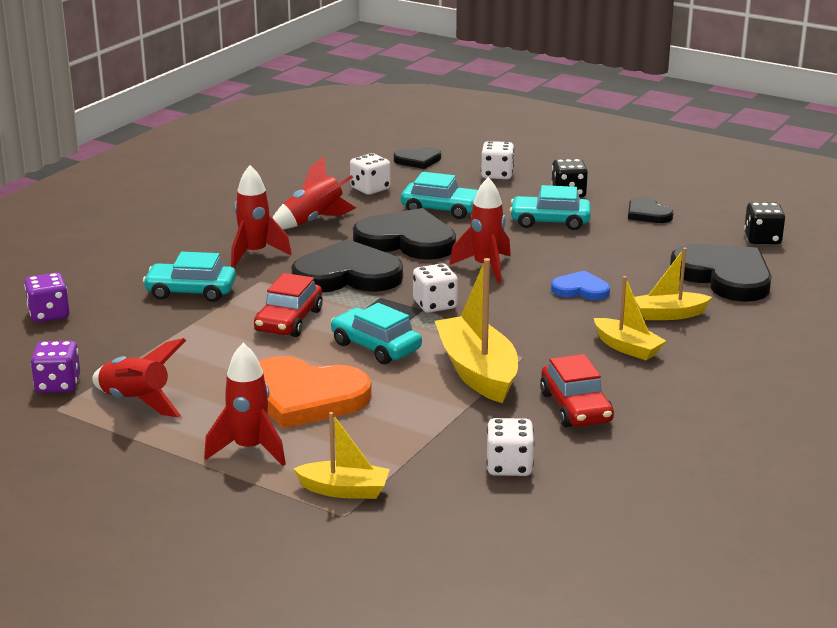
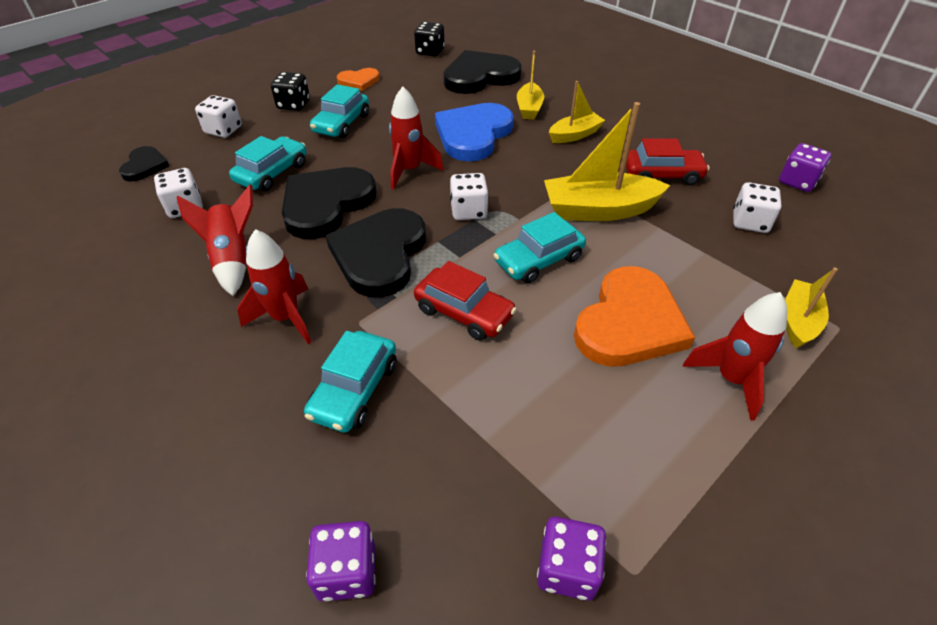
camera: 75 degrees left, 20 degrees up
(136, 402) = (625, 475): red rocket -> none
(580, 289) = (473, 135): blue heart -> blue heart, size x1.92
(626, 505) = (797, 181): none -> purple dice
(647, 213) = (359, 81): black heart -> orange heart

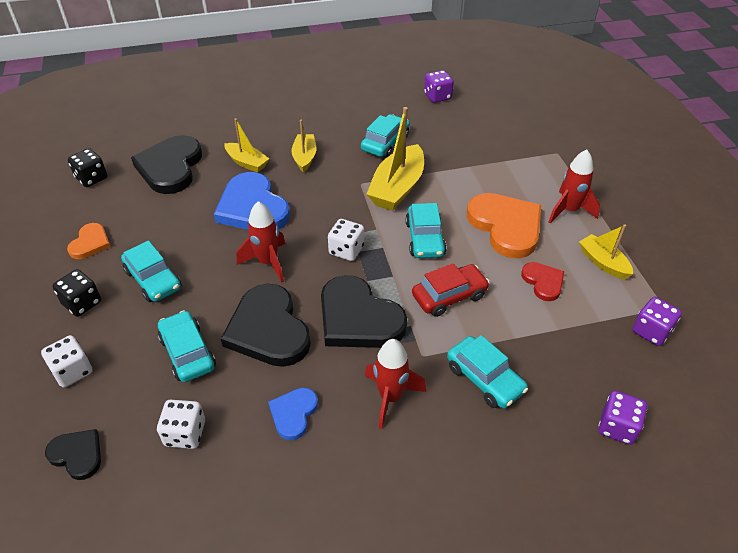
camera: 60 degrees left, 0 degrees up
(233, 259) = (293, 414): red rocket -> blue heart
(561, 395) = (543, 282): none -> red heart
(662, 175) = (385, 143): red car -> turquoise car
(749, 222) = (457, 134): white dice -> none
(798, 321) = (544, 164): yellow boat -> yellow boat (603, 263)

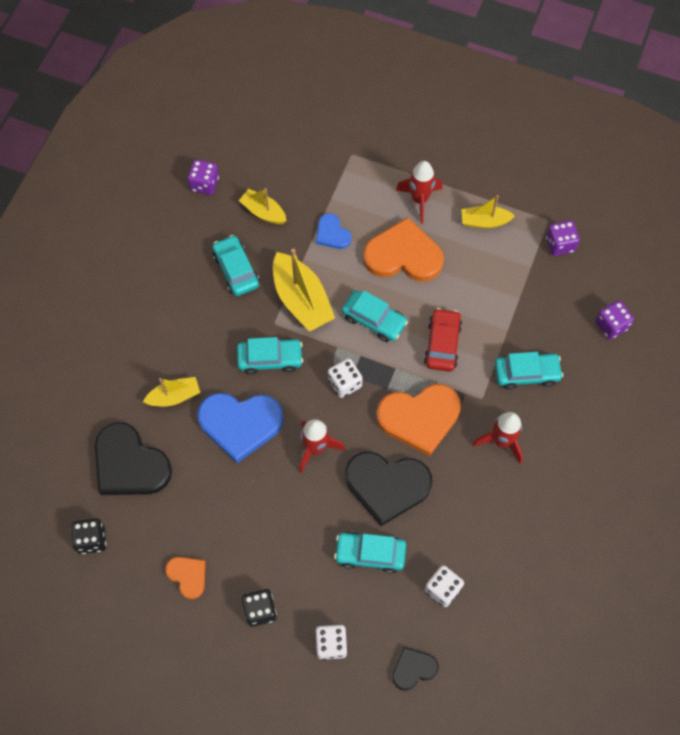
camera: 55 degrees left, 20 degrees up
(153, 280) = (272, 544): turquoise car -> turquoise car (270, 359)
(293, 414) = (473, 510): blue heart -> blue heart (332, 233)
(304, 157) = (205, 346): yellow boat -> yellow boat (263, 212)
(358, 318) = (419, 418): black heart -> orange heart
(543, 282) = (474, 274): red heart -> none

